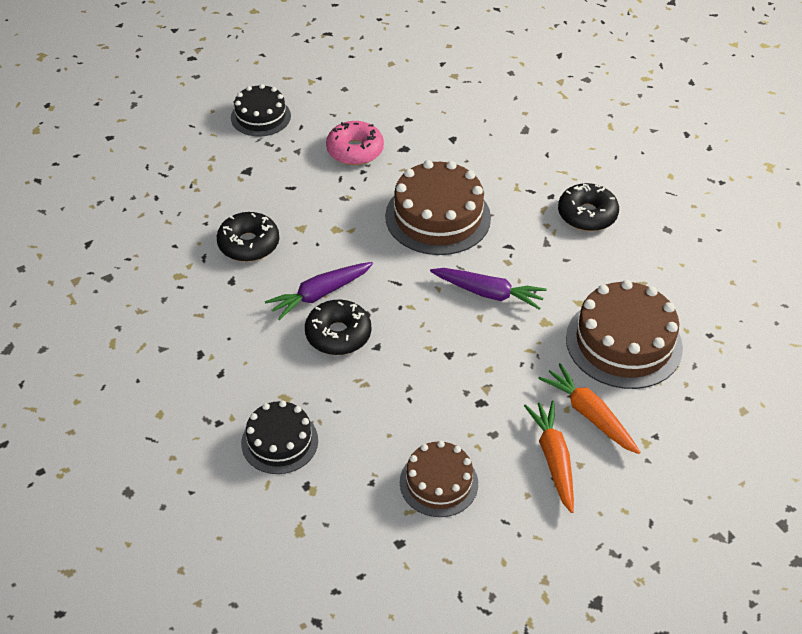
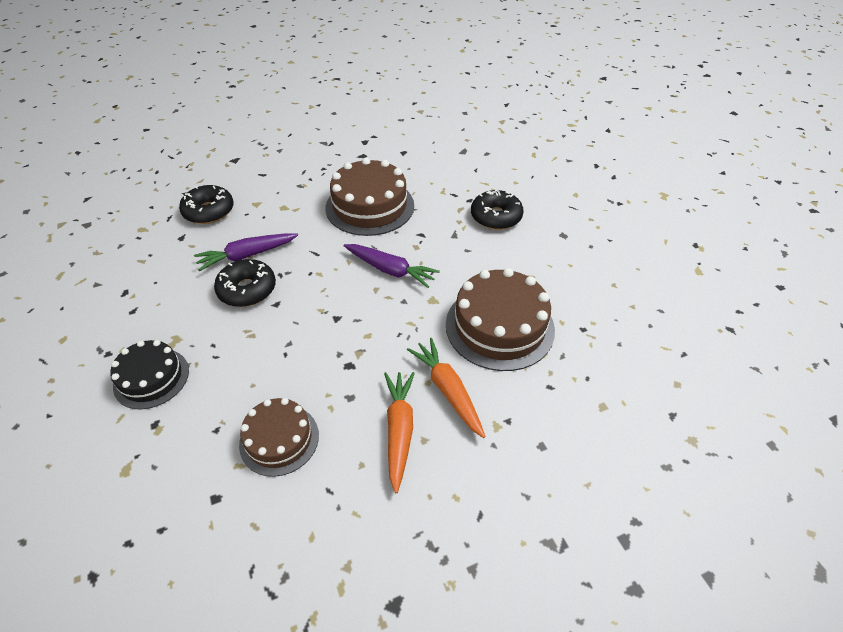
camera: 10 degrees right, 0 degrees up
(260, 116) = (263, 125): black cake -> none
(355, 150) = (323, 153): pink donut -> none

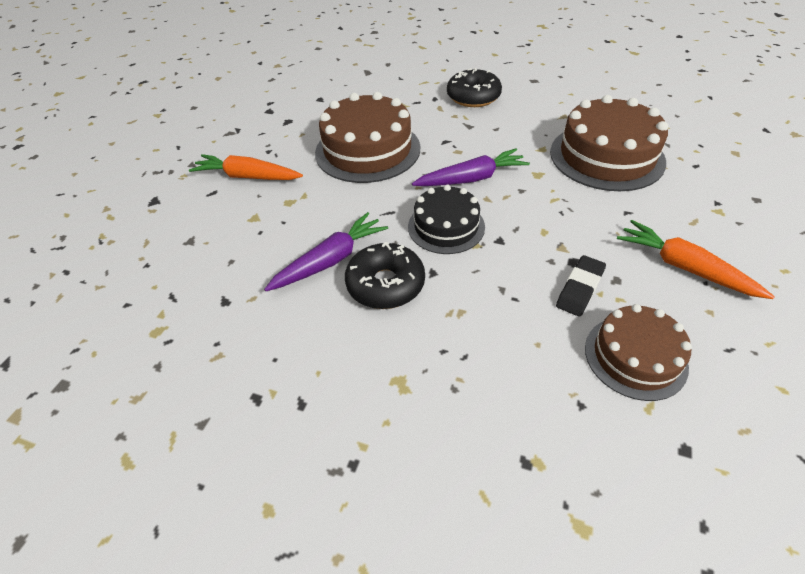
camera: 45 degrees left, 0 degrees up
(151, 378) = (444, 433): black cake -> black cake (446, 226)
(209, 211) = (212, 258): black donut -> none
(247, 255) = (330, 260): purple carrot -> purple carrot turned 150 degrees counterclockwise
(323, 381) = (580, 288): none -> black eraser
(448, 390) = (658, 217): orange carrot -> orange carrot (248, 177)

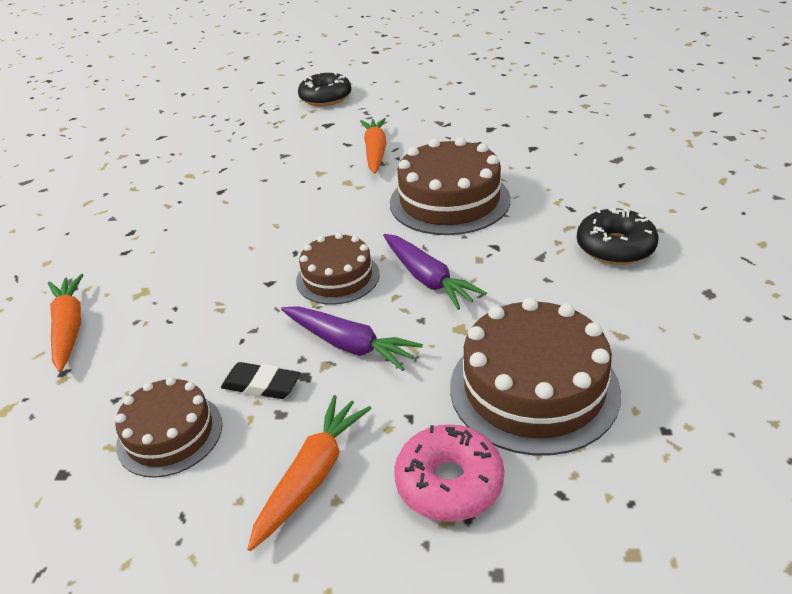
camera: 75 degrees right, 10 degrees down
(330, 260) = (274, 224): purple carrot -> purple carrot (349, 345)
(385, 284) = (249, 260): black donut -> black donut (325, 98)
(443, 462) = (69, 328): none -> orange carrot
(446, 226) = (338, 277): black cake -> brown cake
(688, 204) = (449, 483): none -> pink donut

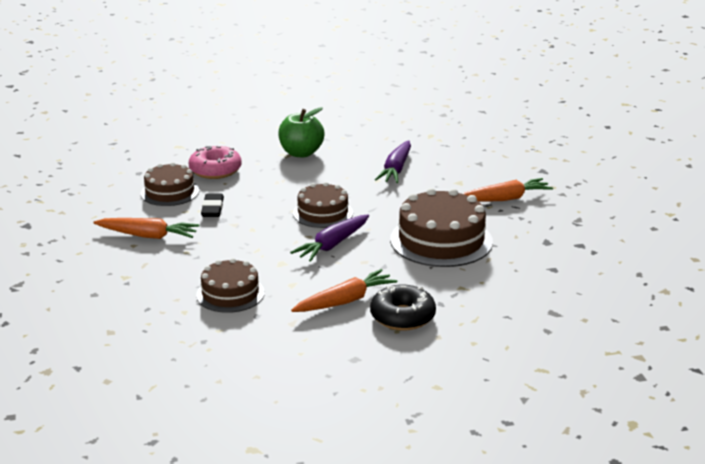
camera: 70 degrees right, 10 degrees down
(69, 328) = (245, 143): orange carrot -> orange carrot (345, 301)
(149, 277) = (301, 153): none -> green apple
(325, 98) = (594, 161): black donut -> none
(349, 345) = (254, 228): purple carrot -> purple carrot (396, 169)
(449, 483) = (150, 274): pink donut -> pink donut (215, 170)
(534, 388) = (230, 294): brown cake -> brown cake, size x0.62

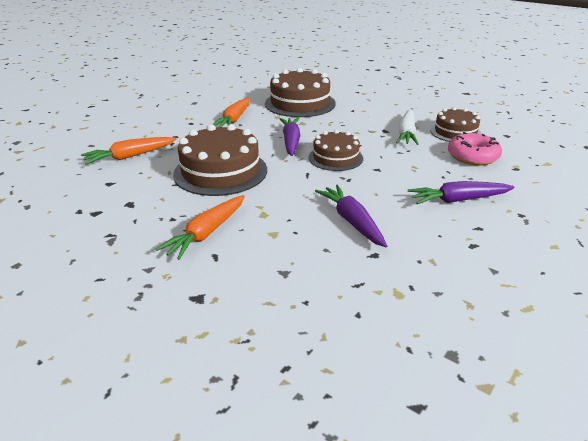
camera: 140 degrees right, 5 degrees up
(148, 236) = (401, 109): orange carrot -> orange carrot (130, 156)
(212, 208) = (406, 133): black eraser -> white carrot
(230, 294) = (300, 103): brown cake -> brown cake, size x1.63
(301, 153) = (458, 200): green apple -> purple carrot
(402, 317) = (191, 123): black donut -> none

